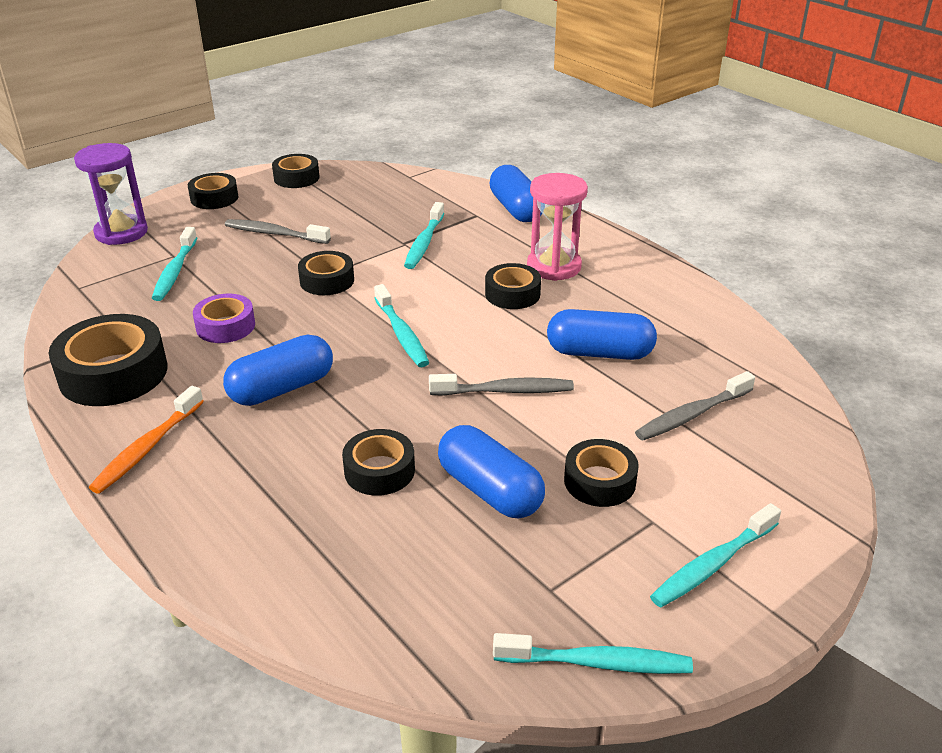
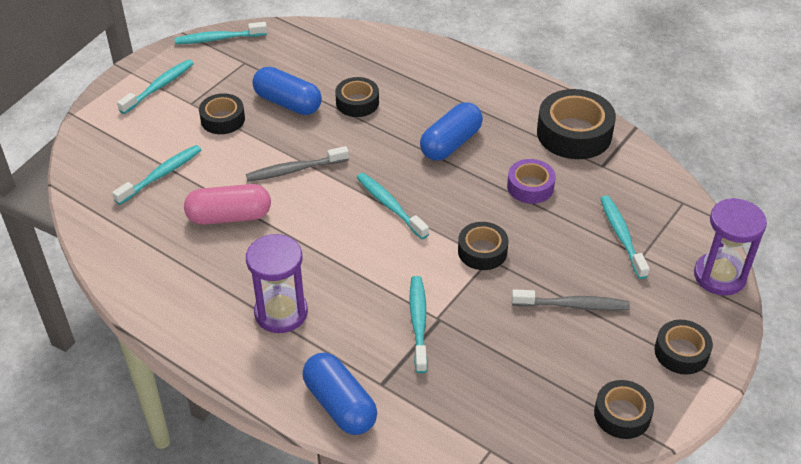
camera: 165 degrees right, 10 degrees up
(147, 448) = (504, 91): orange toothbrush -> none
(512, 294) = (312, 267): black tape -> none
(554, 266) = (281, 312): pink hourglass -> purple hourglass
(599, 353) = (229, 216): blue capsule -> pink capsule
(691, 415) = (161, 175): grey toothbrush -> turquoise toothbrush

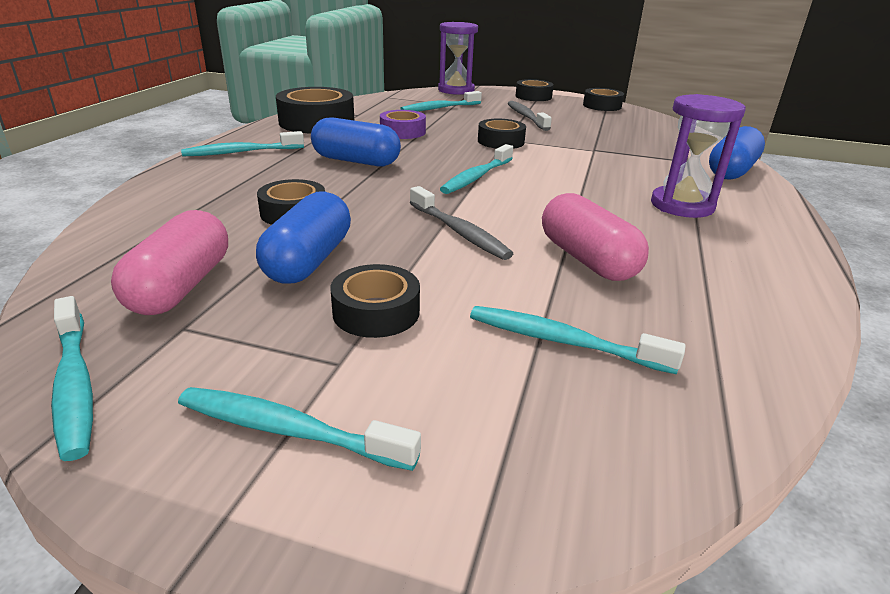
camera: 110 degrees left, 15 degrees down
(282, 61) = (181, 286): none -> pink capsule
(418, 322) = (608, 154): turquoise toothbrush -> turquoise toothbrush (241, 152)

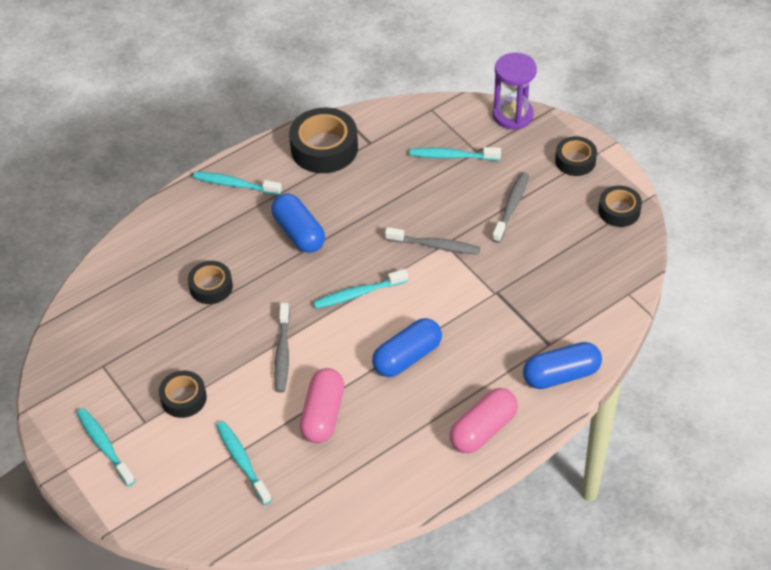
camera: 40 degrees right, 20 degrees up
(74, 385) = (50, 381): turquoise toothbrush -> none
(181, 286) = (117, 334): pink capsule -> pink capsule (483, 429)
(309, 260) = (185, 341): blue capsule -> blue capsule (407, 357)
(402, 132) = (375, 195): purple tape -> none
(501, 141) = (435, 246): black tape -> grey toothbrush
(682, 205) = (453, 396): purple hourglass -> none

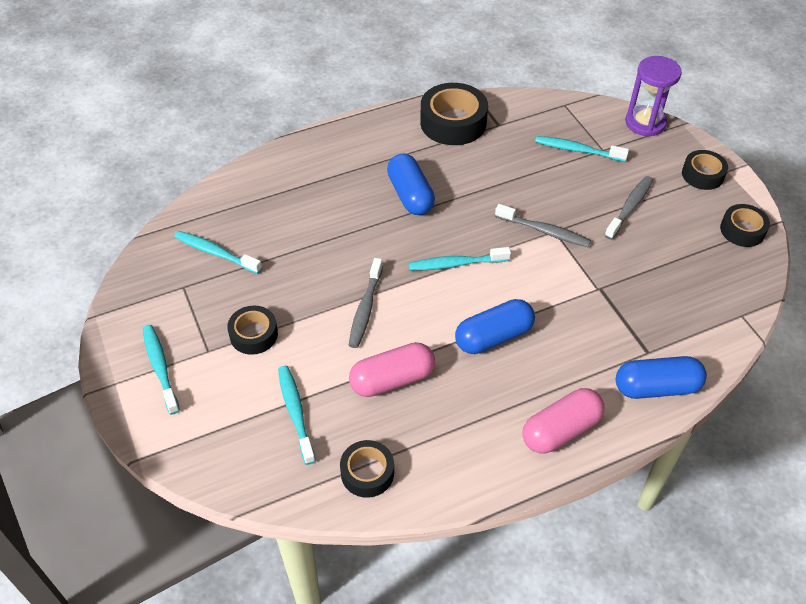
camera: 10 degrees right, 0 degrees up
(211, 287) = (311, 230): black tape -> black tape (367, 473)
(235, 184) = (359, 141): turquoise toothbrush -> turquoise toothbrush (215, 253)
(323, 414) = (392, 379): pink capsule -> pink capsule turned 45 degrees clockwise

